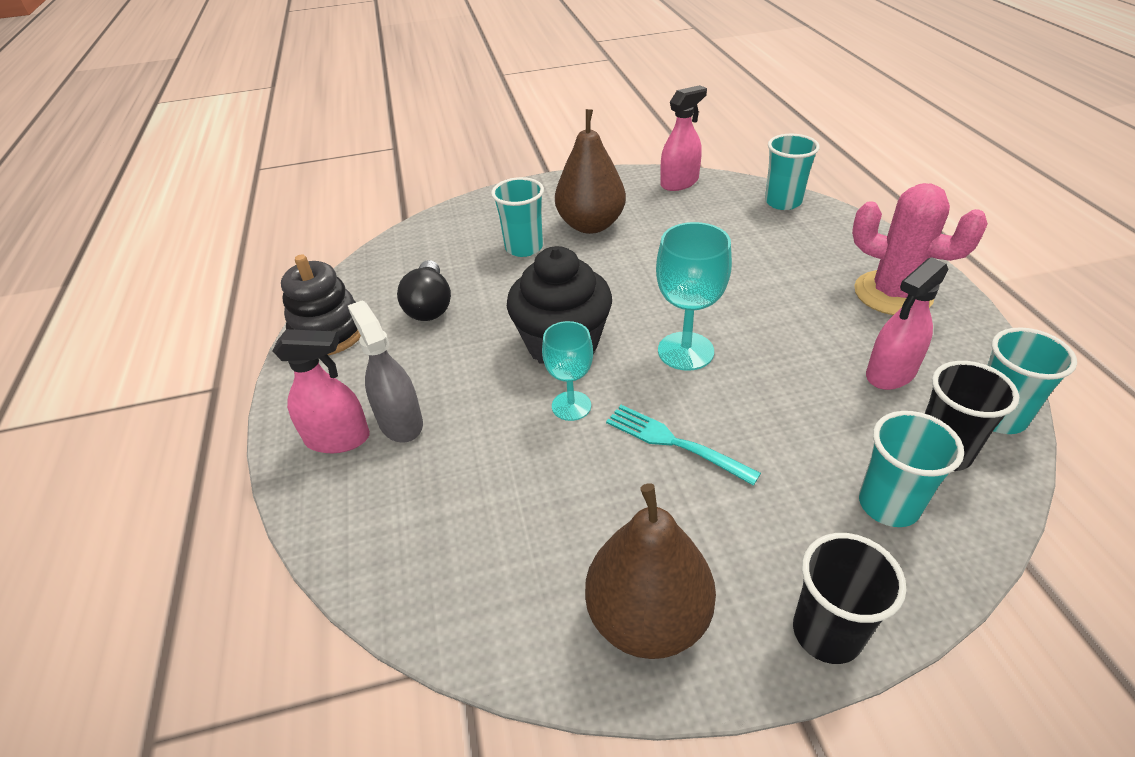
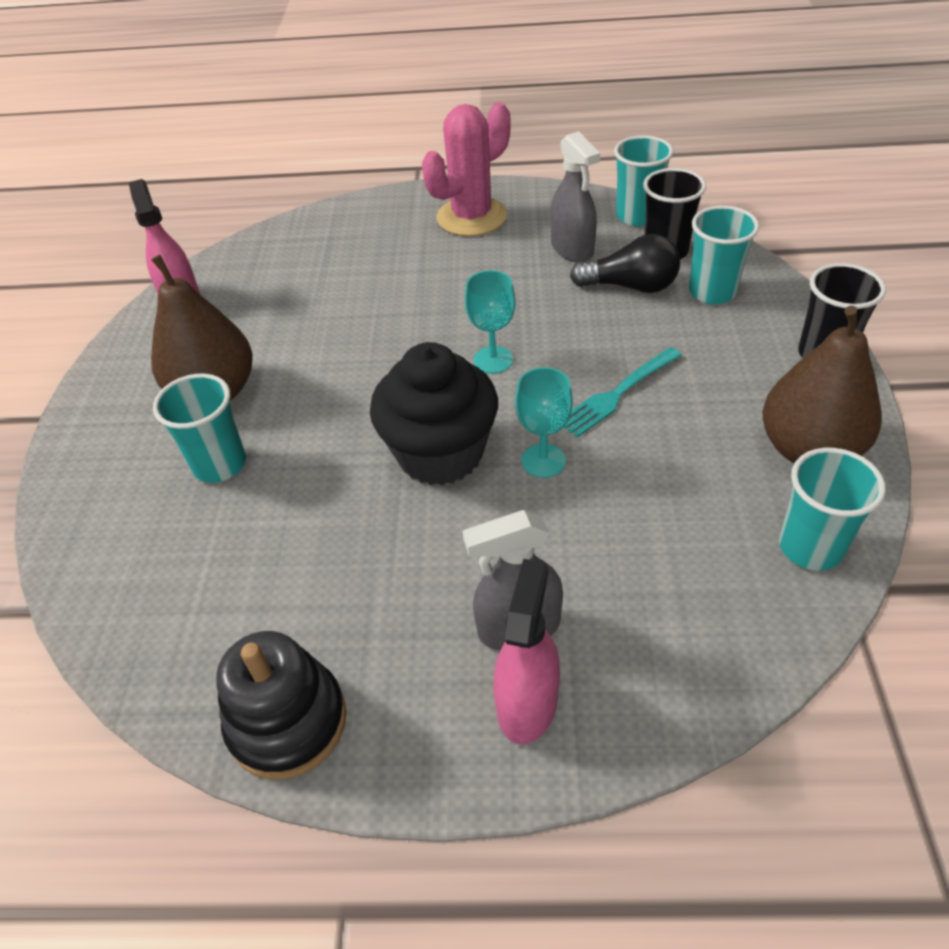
camera: 75 degrees left, 5 degrees up
(429, 305) = (291, 583): black light bulb -> black light bulb (630, 286)
(685, 351) = (493, 360): turquoise goblet -> turquoise goblet, size x0.66
(783, 202) = (284, 237): turquoise cup -> turquoise cup (810, 547)
(890, 373) = (572, 249): pink spray bottle -> grey spray bottle

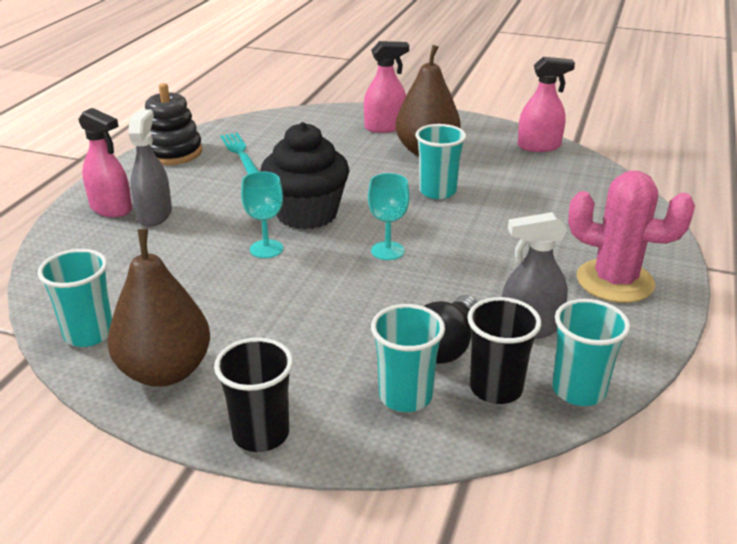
camera: 105 degrees right, 15 degrees down
(133, 456) = (385, 127): none -> pink spray bottle
(219, 464) = (358, 148): turquoise cup -> turquoise cup (437, 191)
(471, 217) = (615, 281): pink cactus -> pink cactus turned 45 degrees counterclockwise
(617, 394) = (305, 296): turquoise fork -> turquoise fork (240, 153)

